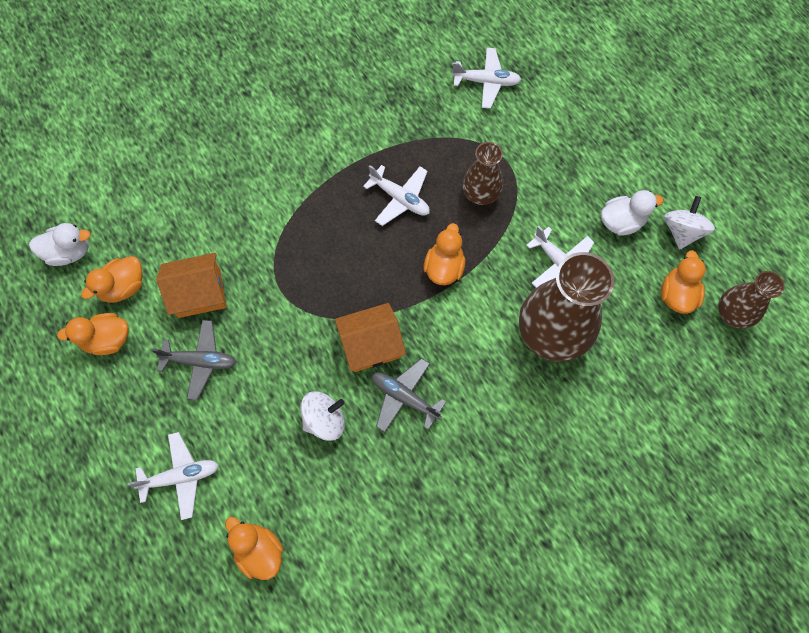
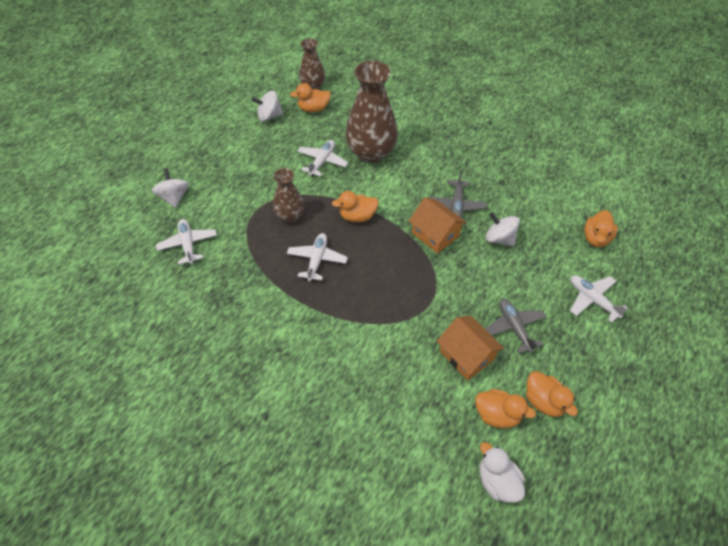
camera: 115 degrees left, 15 degrees down
(567, 85) = (174, 197): none -> white spinning top
(621, 222) = (276, 142): white duck -> none

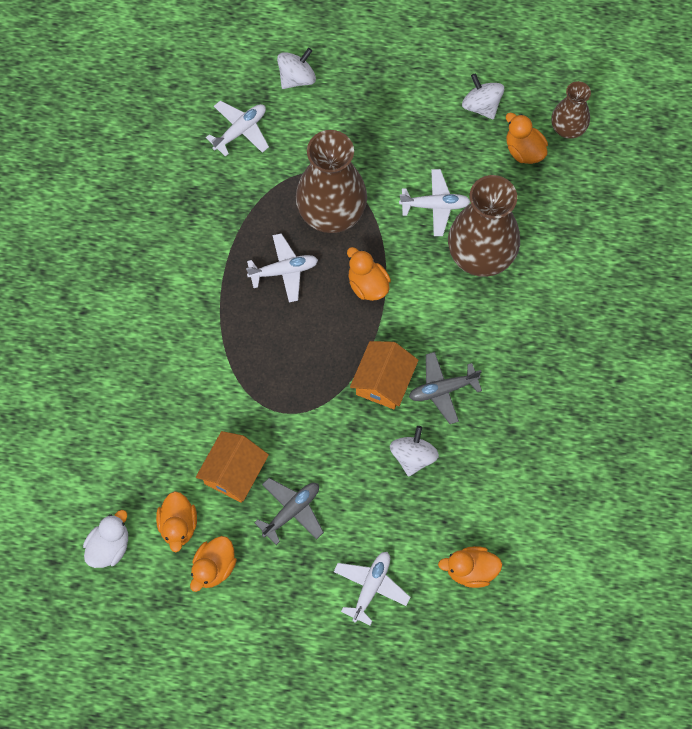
camera: 65 degrees right, 15 degrees up
(290, 216) = (331, 212): brown vase -> brown vase, size x1.80

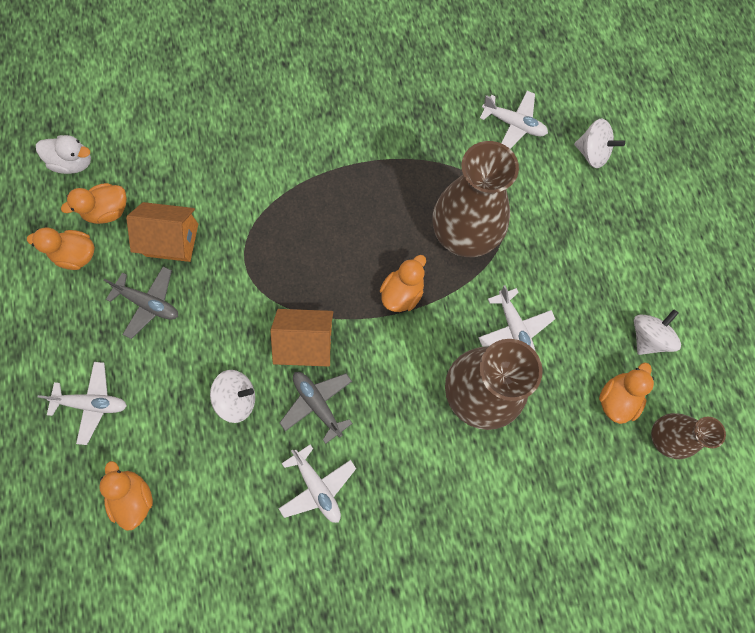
camera: 70 degrees right, 5 degrees up
(284, 271) = (387, 212): white plane -> white plane (317, 486)

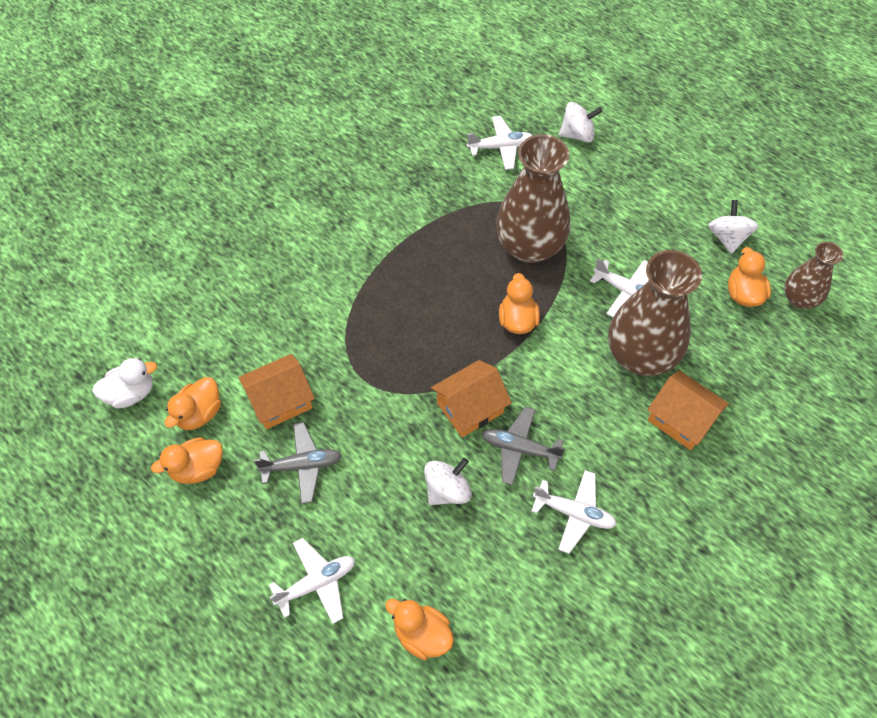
camera: 35 degrees left, 15 degrees down
(467, 471) = (681, 419): none -> orange house

